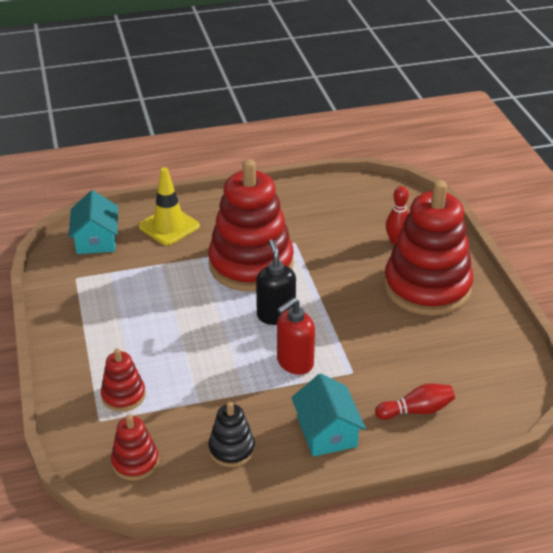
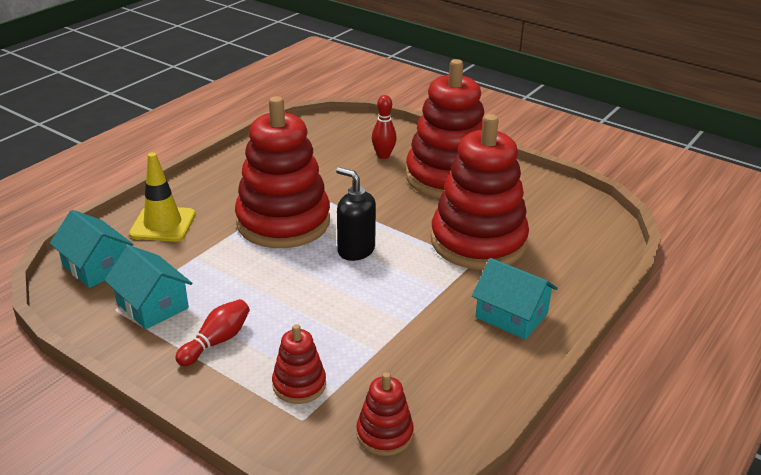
camera: 40 degrees left, 5 degrees down
(99, 287) = (152, 305): none -> turquoise house
(231, 449) = (455, 372): black stacking toy -> none
(294, 363) = (418, 278): red soap dispenser -> none
(379, 357) = (478, 242): none -> red stacking toy
(416, 410) = (553, 265): red bowling pin -> red bowling pin (216, 341)

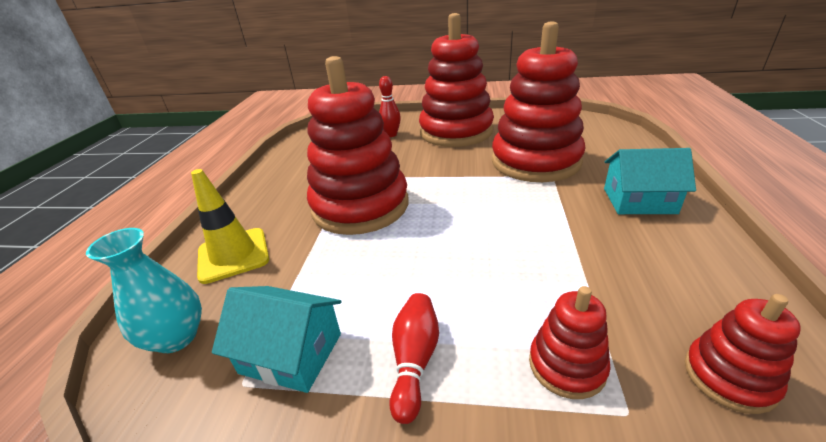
camera: 25 degrees left, 0 degrees up
(96, 266) = (177, 337): turquoise house -> turquoise vase
(355, 250) = (451, 203): black soap dispenser -> none

